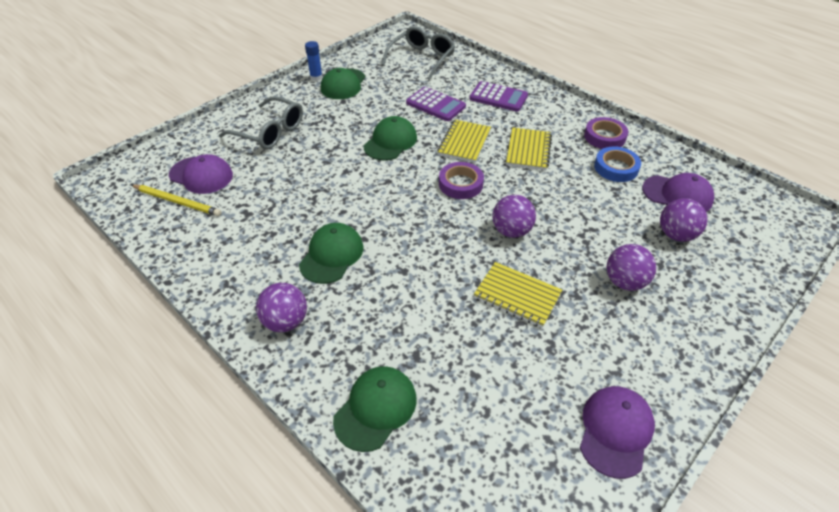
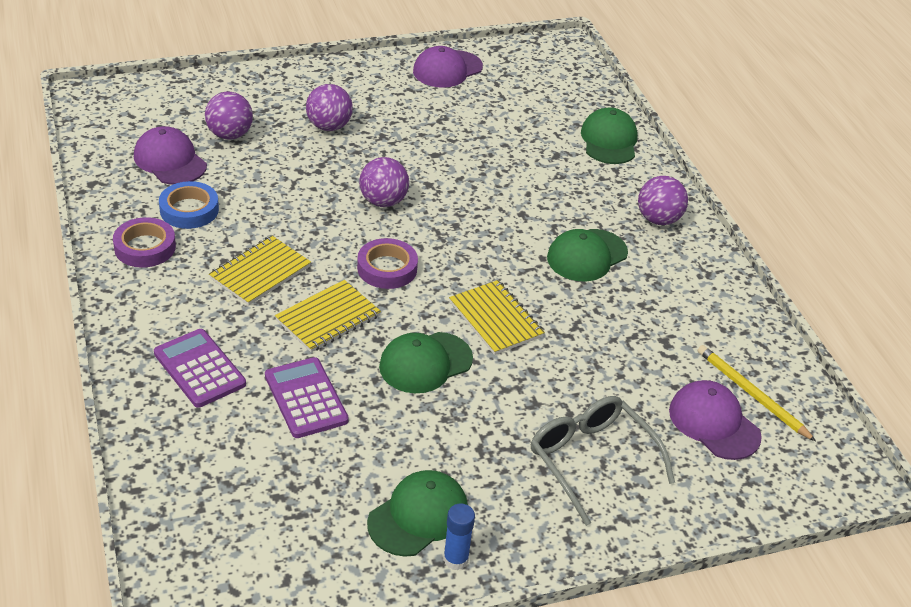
camera: 155 degrees left, 5 degrees down
(375, 409) = (609, 140): green cap -> green cap turned 120 degrees clockwise
(421, 58) = (229, 517): grey glasses -> none
(517, 296) = (434, 155): yellow notebook -> yellow notebook (496, 319)

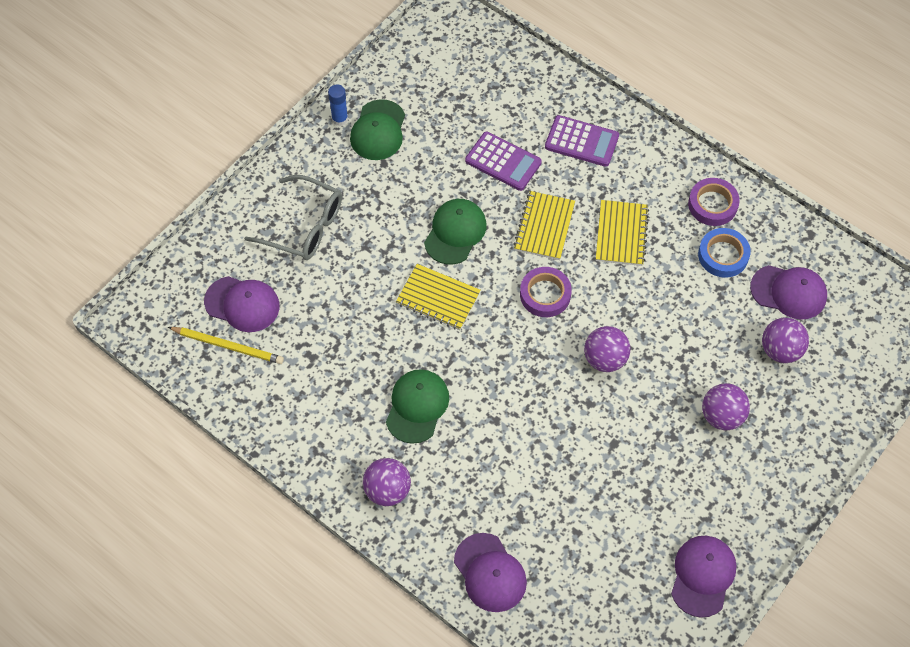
camera: 150 degrees right, 20 degrees up
(609, 140) = (490, 573): green cap -> purple cap

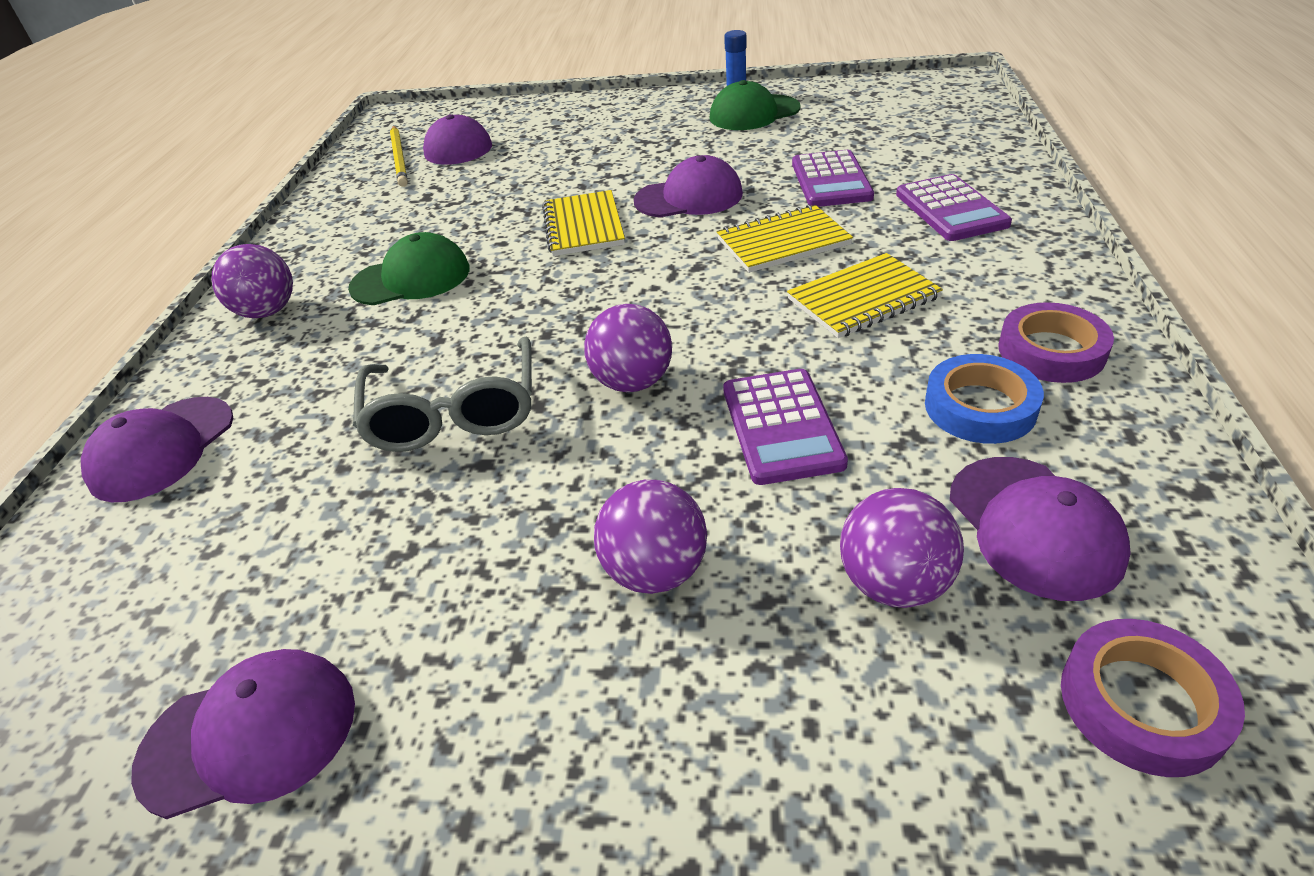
camera: 60 degrees right, 20 degrees down
(304, 226) = (585, 131): grey glasses -> grey glasses (454, 413)
(455, 232) = (689, 197): green cap -> purple cap
(545, 294) = (680, 287): purple tape -> purple tape (1142, 703)
(679, 326) = (781, 426): none -> purple calculator

